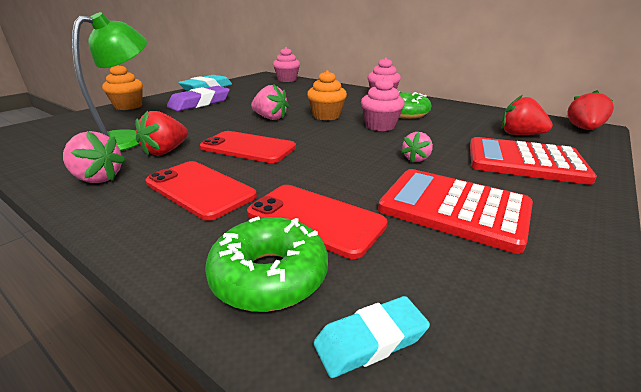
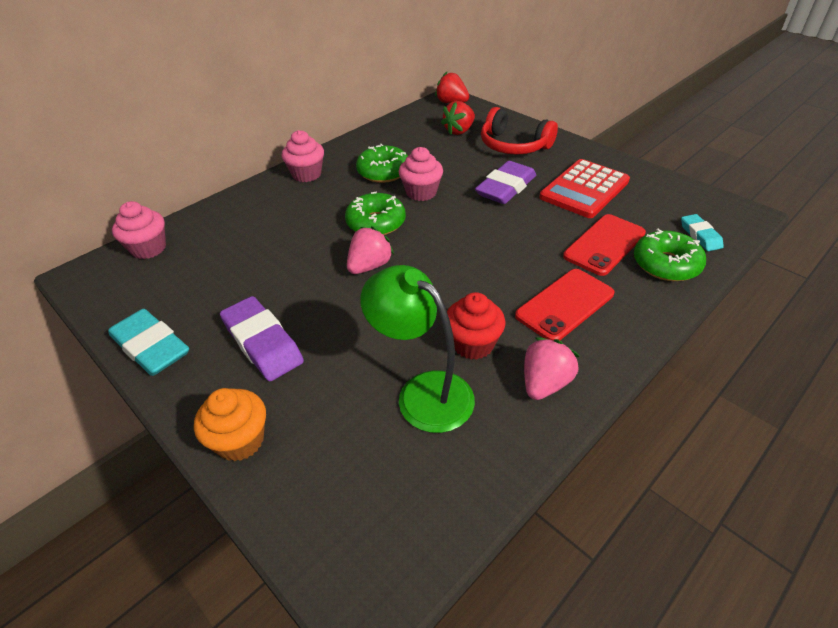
camera: 80 degrees left, 15 degrees up
(166, 151) = (473, 344): red strawberry -> red cupcake
(248, 147) = (469, 281): red phone -> none
(326, 116) = (376, 223): orange cupcake -> green donut
(416, 159) = (506, 188): pink strawberry -> purple eraser
(524, 161) = (513, 145): red calculator -> red headphones

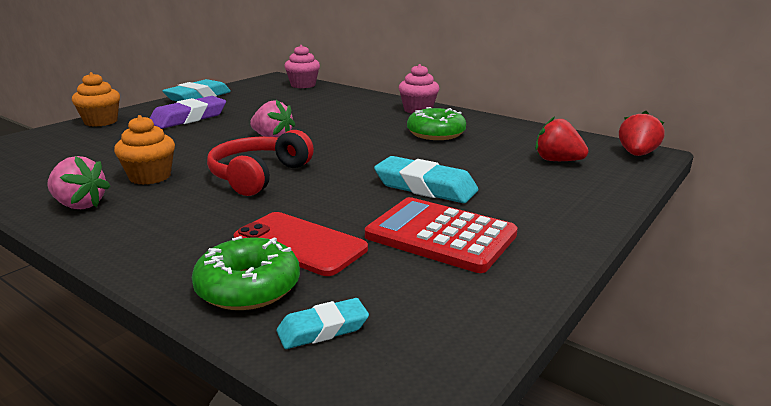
camera: 80 degrees right, 20 degrees down
(376, 223) = (340, 136): green donut -> none
(421, 192) = (400, 149): pink cupcake -> none
(423, 392) = (105, 162): green lamp -> none
(473, 344) = (150, 177): red cupcake -> orange cupcake
(506, 188) = (425, 187): purple eraser -> turquoise eraser
(513, 145) = (542, 191): red headphones -> red headphones (258, 176)
(564, 305) = (187, 216): red phone -> none

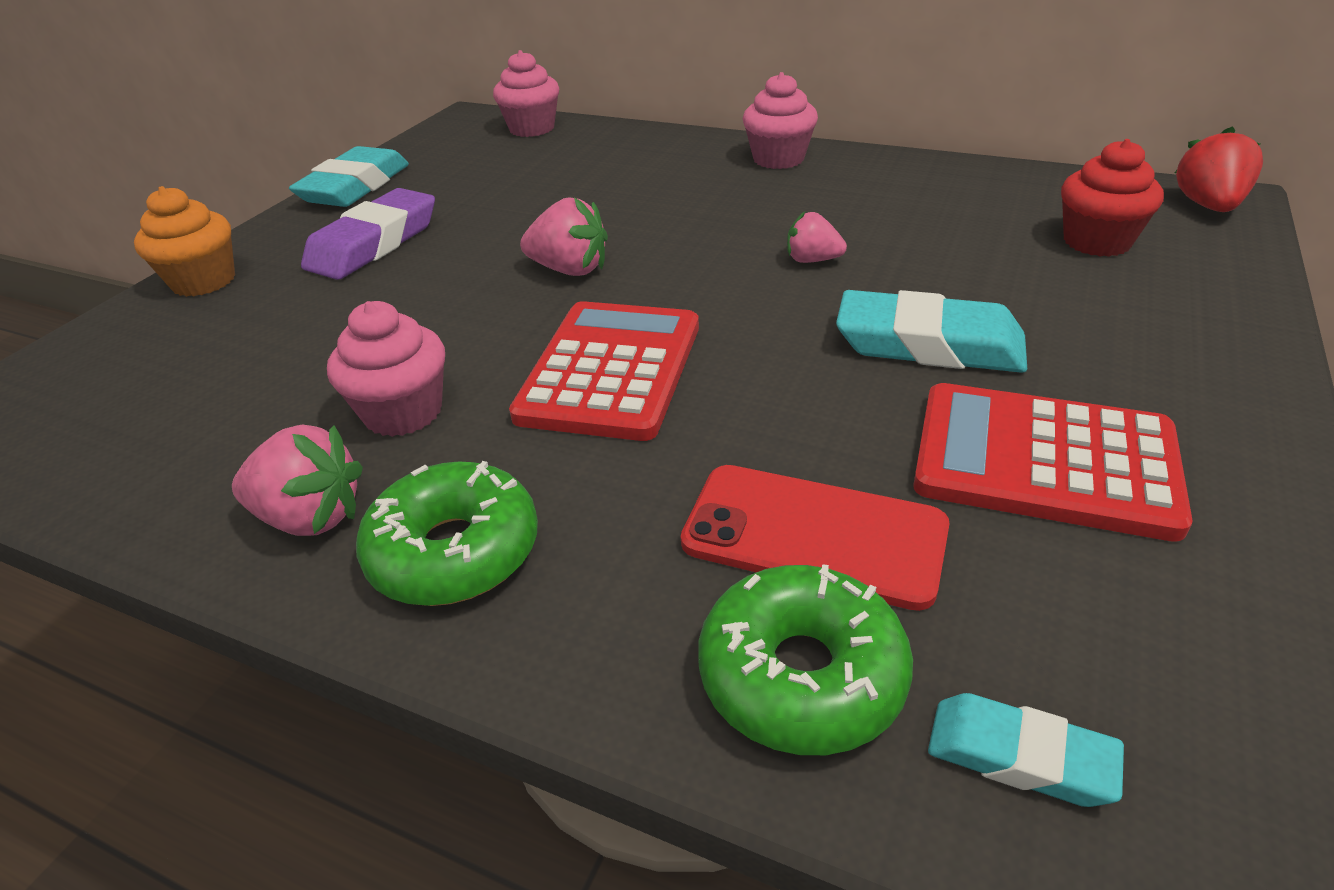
camera: 10 degrees left, 15 degrees up
(150, 177) = (403, 412): orange cupcake -> pink cupcake
(258, 176) = (611, 370): red headphones -> red calculator
(323, 329) = (1020, 756): turquoise eraser -> turquoise eraser turned 60 degrees clockwise
(397, 149) = (812, 260): none -> pink strawberry
(436, 133) = (850, 210): green donut -> green donut (454, 551)
(557, 161) = (1097, 242): red strawberry -> red cupcake

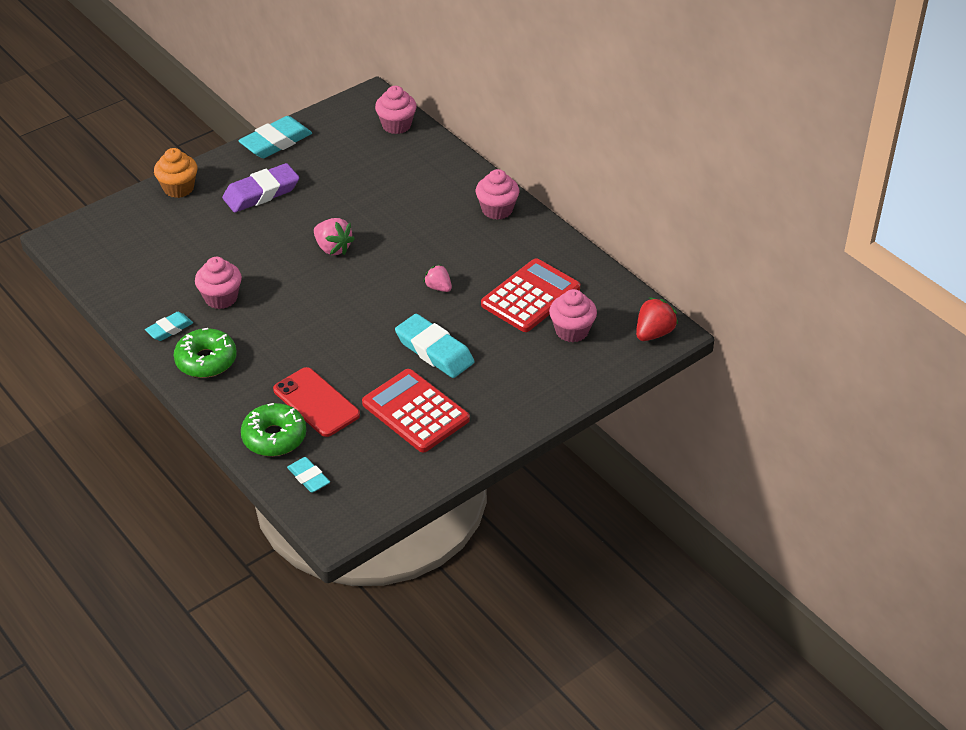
camera: 25 degrees right, 5 degrees up
(311, 517) = (169, 329): pink strawberry -> turquoise eraser
(611, 370) = (307, 311): red calculator -> red calculator (530, 296)
(1097, 242) = (572, 331): red cupcake -> pink cupcake

